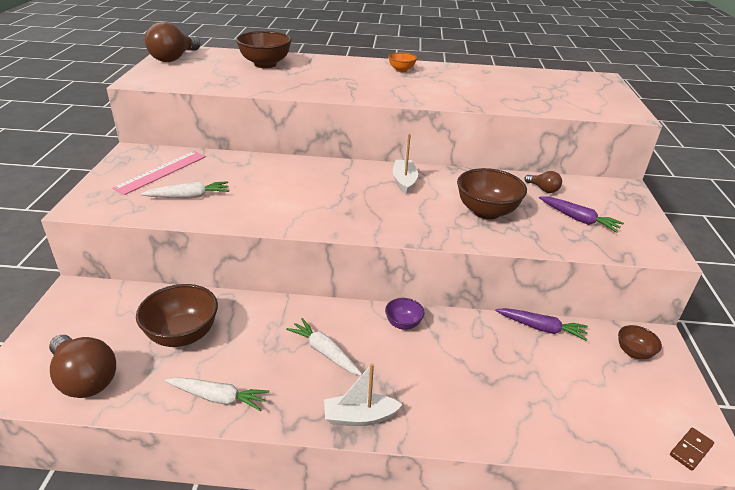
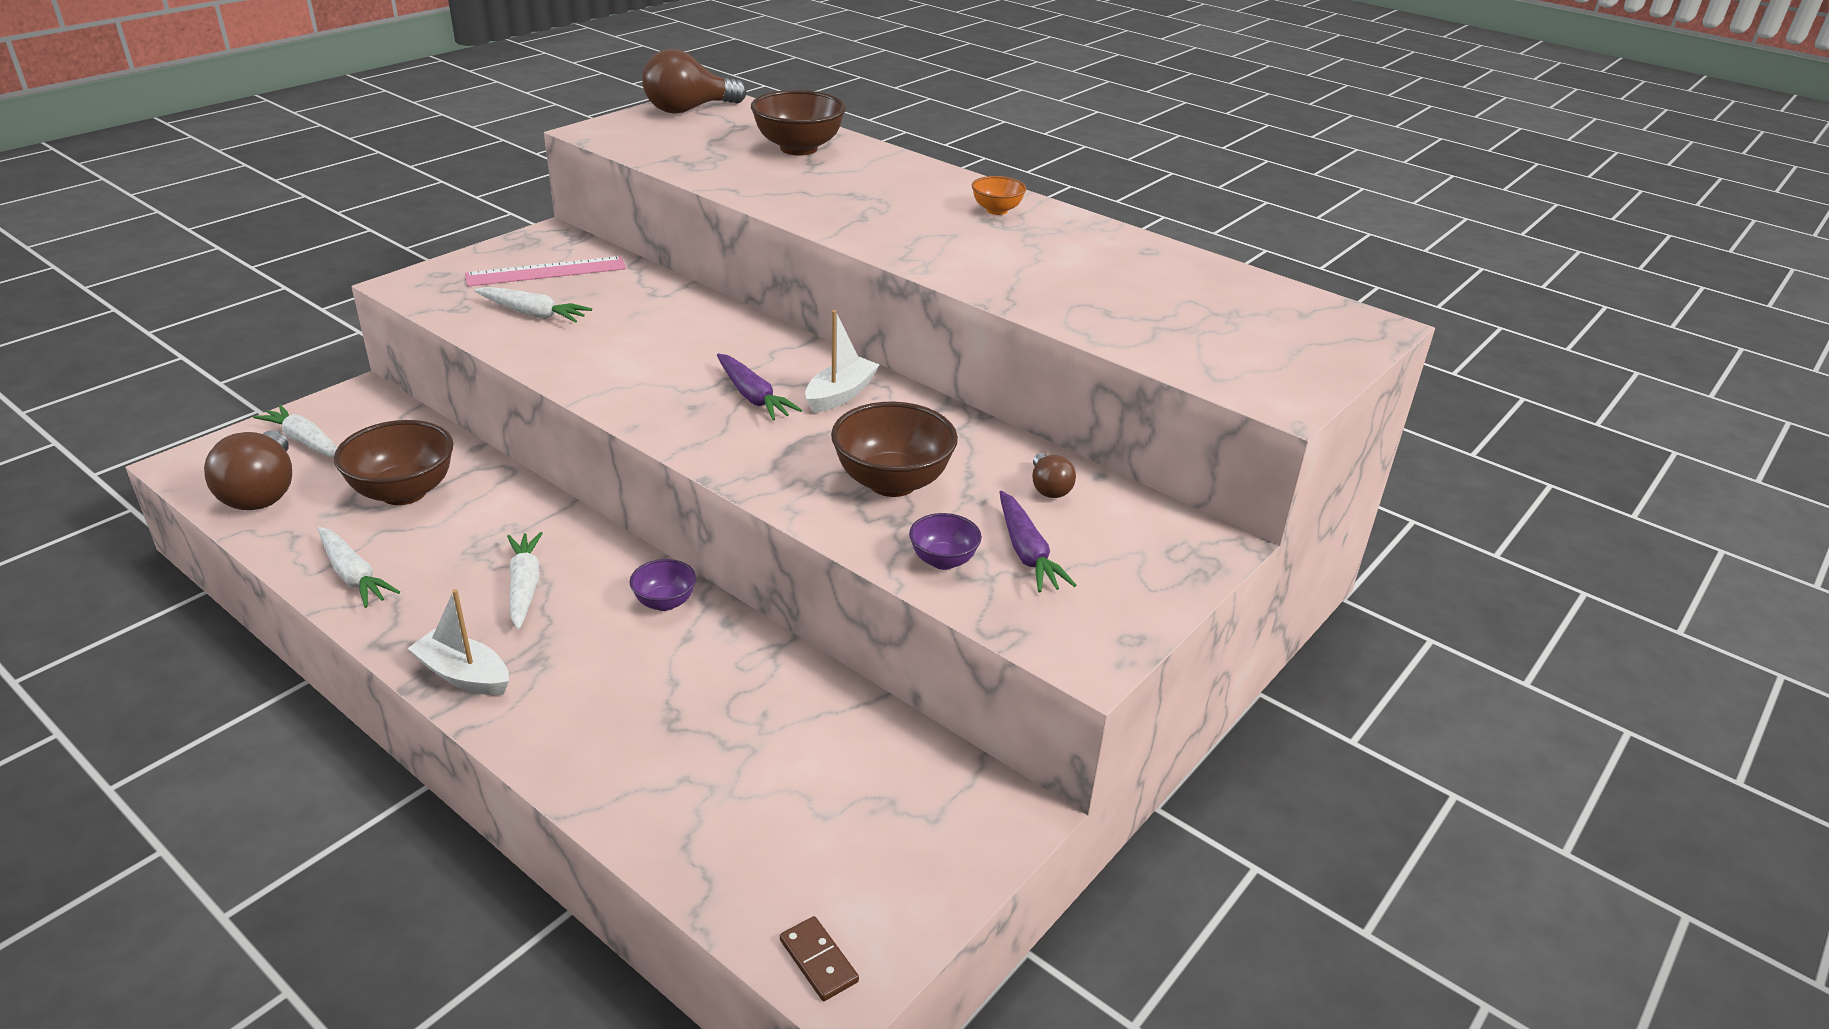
camera: 35 degrees right, 0 degrees up
(72, 334) = (305, 441): none -> white carrot
(541, 328) = (849, 703): purple carrot -> purple carrot (753, 396)
(557, 237) = (943, 560): none -> purple bowl
(633, 352) = (943, 808): brown bowl -> none
(691, 450) = (818, 961): brown domino -> brown domino turned 60 degrees clockwise

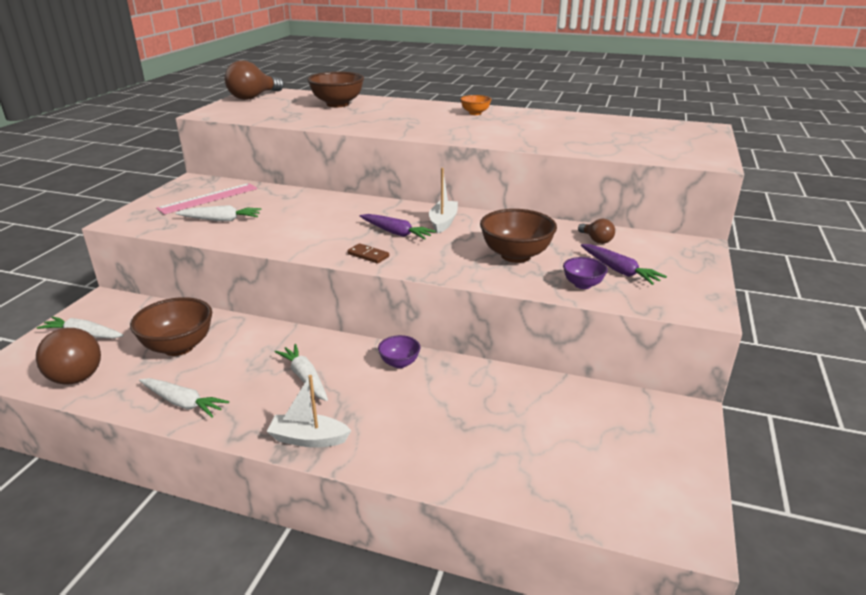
camera: 20 degrees left, 5 degrees down
(818, 961) = (667, 527): brown domino -> brown domino (368, 255)

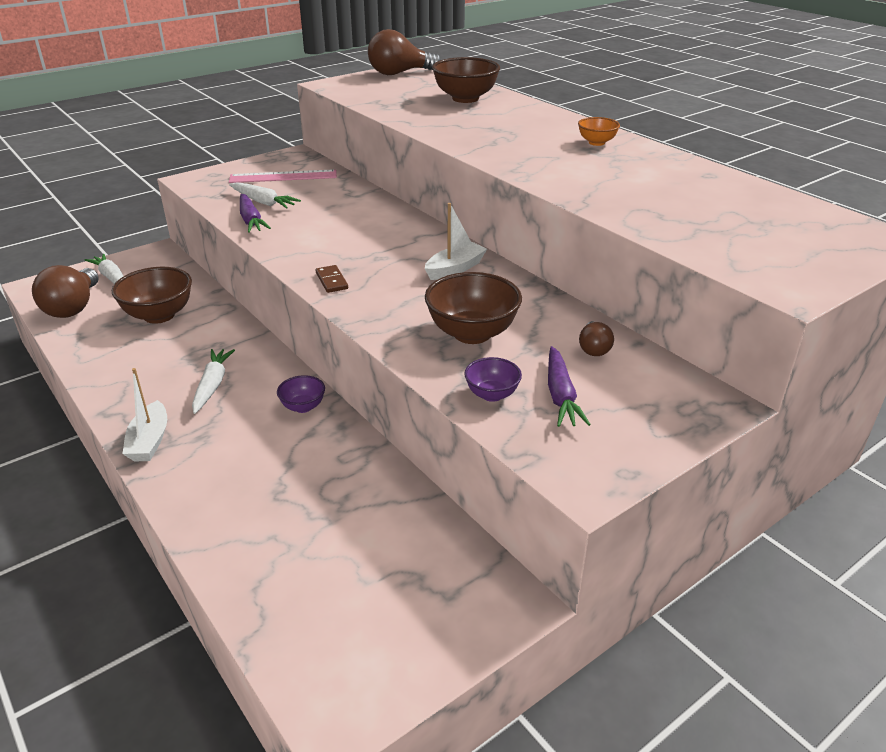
camera: 35 degrees right, 5 degrees up
(183, 403) = (106, 366): white carrot -> none
(308, 439) = (149, 441): white boat -> white boat turned 135 degrees counterclockwise
(396, 233) = (391, 265): purple carrot -> purple carrot (251, 220)

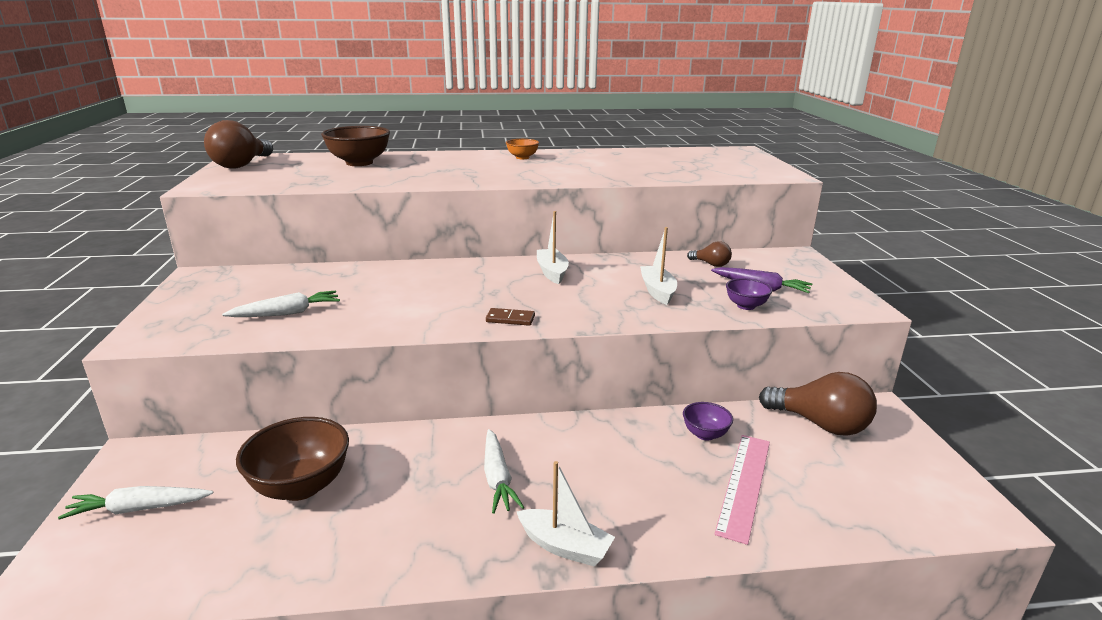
camera: 60 degrees left, 10 degrees down
(73, 307) = (167, 562): brown light bulb -> brown light bulb (820, 424)
(212, 385) = (497, 478): white carrot -> white carrot turned 135 degrees counterclockwise
(251, 220) = (320, 328): purple carrot -> none
(283, 176) = (243, 292): pink ruler -> pink ruler (744, 484)
(303, 407) = (586, 433): purple bowl -> purple bowl (705, 434)
(472, 333) = (657, 291): brown bowl -> white boat

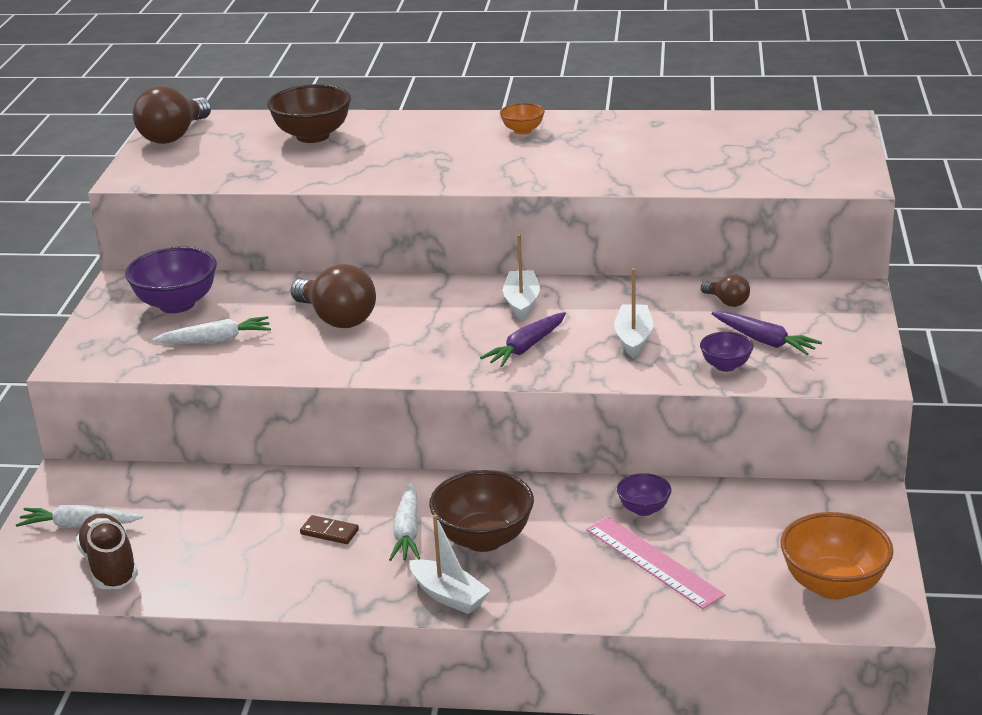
camera: 15 degrees right, 5 degrees up
(172, 556) = (110, 566): none -> brown shoe
(247, 288) = (177, 304): none -> purple bowl
(301, 486) = (220, 520): brown bowl -> brown bowl (483, 539)
(510, 319) = (447, 364): brown domino -> brown domino (329, 532)
(573, 302) = (526, 347): none -> purple carrot
(744, 484) = (653, 562): pink ruler -> pink ruler turned 75 degrees counterclockwise
(820, 424) = (782, 511): brown light bulb -> brown light bulb (337, 319)
(915, 489) = (833, 585): none -> orange bowl

